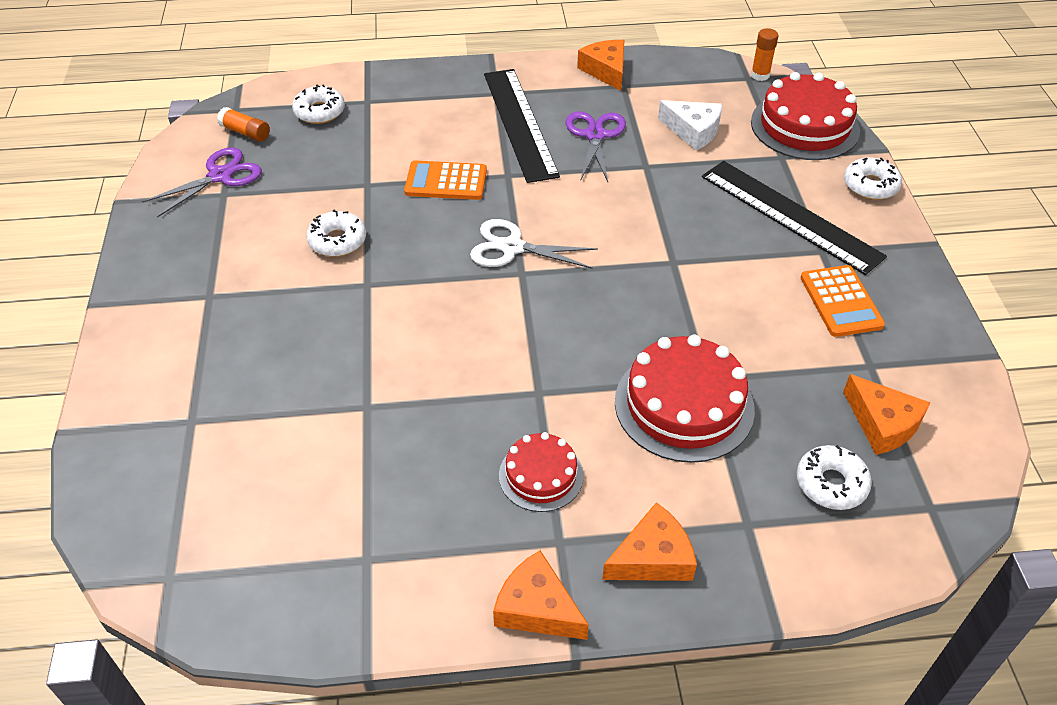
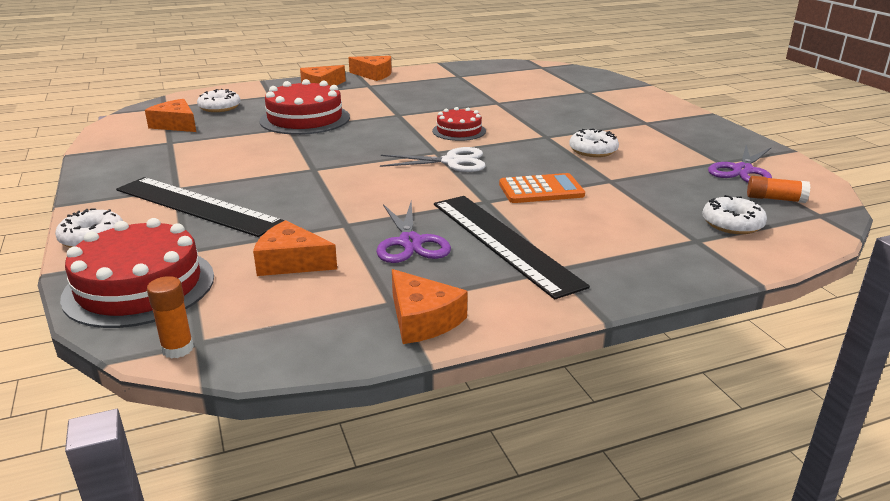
camera: 165 degrees right, 20 degrees down
(541, 475) = (385, 96): red cake -> red cake (459, 131)
(693, 131) = (291, 262): white cheese -> orange cheese
(840, 301) = (175, 164): orange calculator -> none

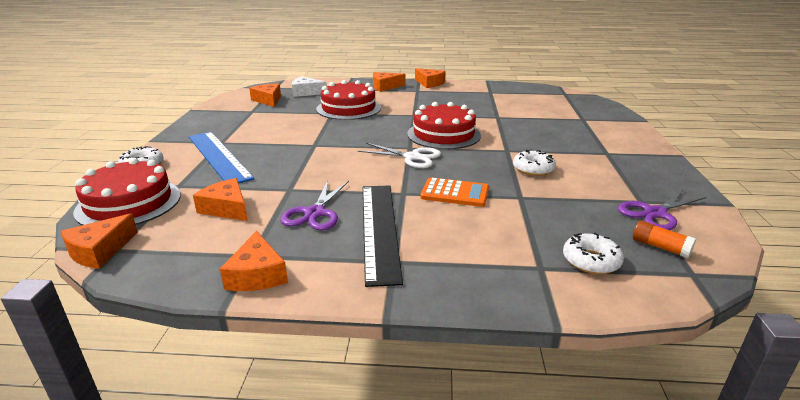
camera: 25 degrees right, 0 degrees up
(177, 349) = (99, 251): orange glue stick -> orange cheese
(197, 206) = (218, 156): black ruler -> blue ruler
(219, 107) = (306, 92): white donut -> white cheese
(459, 131) = (443, 134): red cake -> red cake, size x1.73

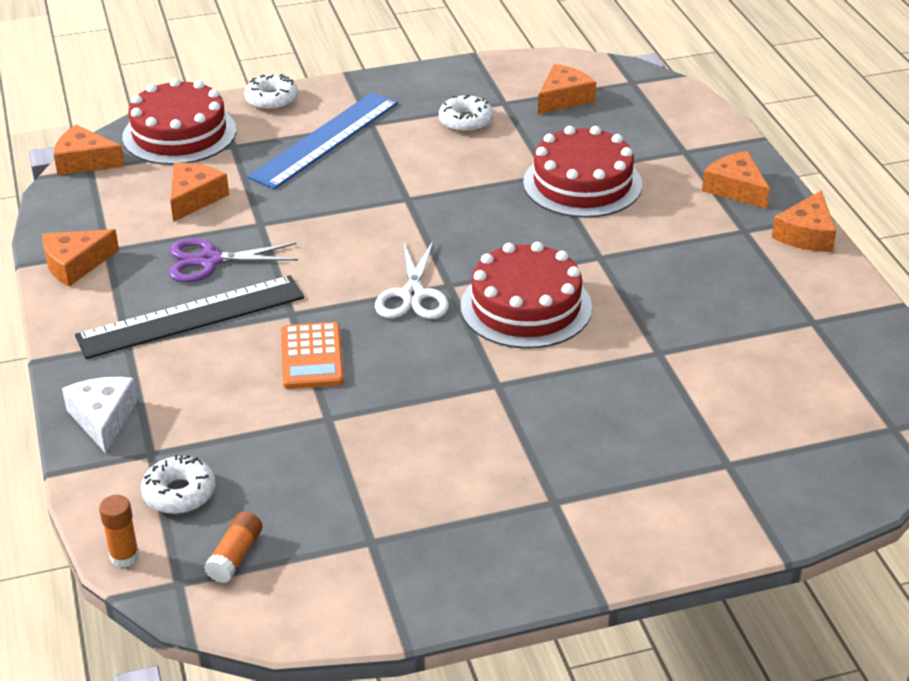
camera: 70 degrees right, 10 degrees up
(306, 92) = (631, 119): white cheese -> white cheese (103, 418)
(533, 169) = (435, 420): white donut -> white donut (466, 121)
(655, 213) = (335, 555): purple scissors -> none
(666, 295) = (124, 556): none -> orange glue stick

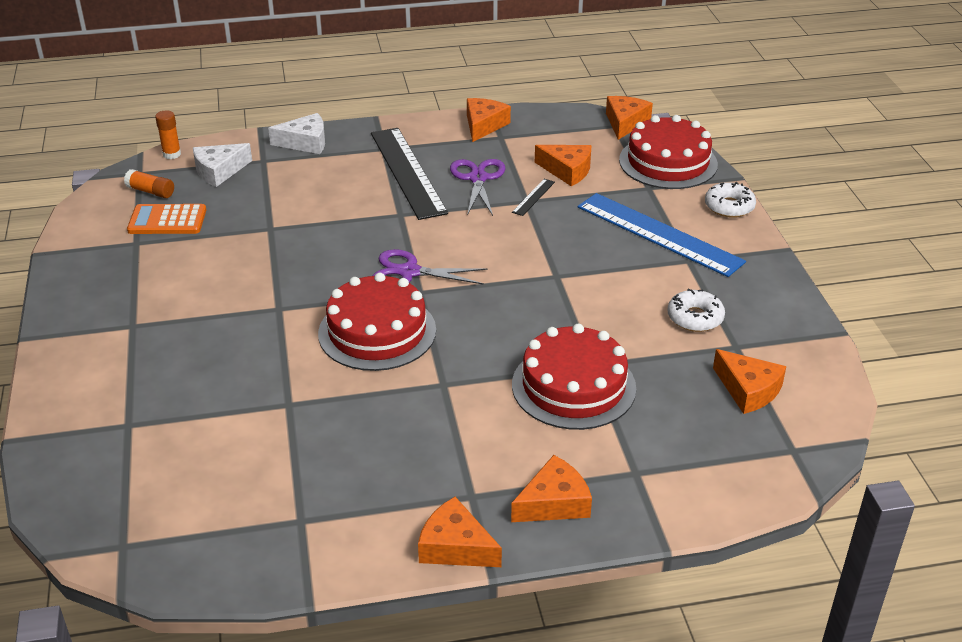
camera: 95 degrees right, 0 degrees up
(75, 264) = (484, 125): orange cheese -> orange cheese turned 45 degrees clockwise
(179, 493) = (219, 171): white donut -> white cheese
(252, 219) = (533, 197): none -> black ruler
(312, 357) = (343, 222): orange calculator -> orange calculator (167, 220)
(413, 295) = (409, 272): white scissors -> purple scissors

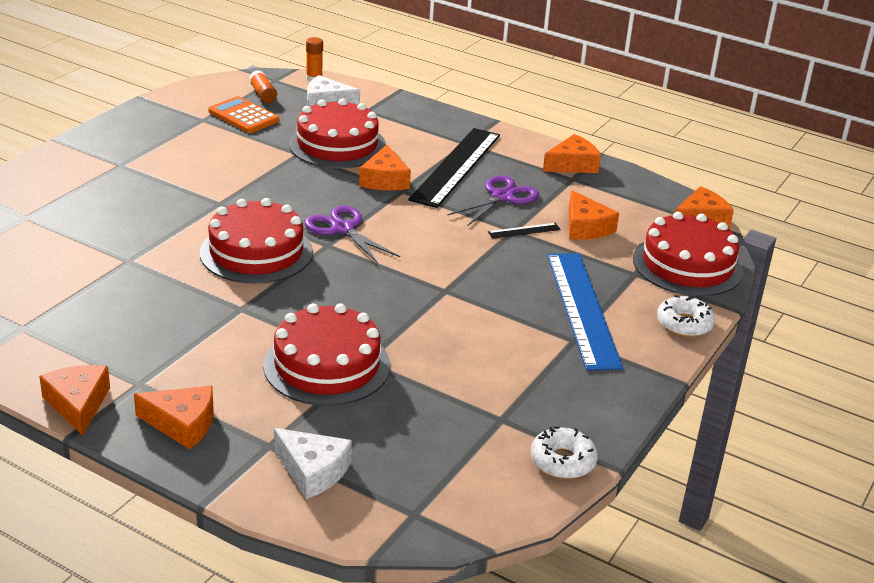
camera: 40 degrees right, 5 degrees down
(288, 203) = (337, 145): none -> red cake
(305, 142) = (416, 113): white cheese -> white cheese (313, 471)
(695, 318) = (504, 380): white donut -> white donut (562, 461)
(748, 390) = (455, 453): orange cheese -> orange cheese (384, 180)

